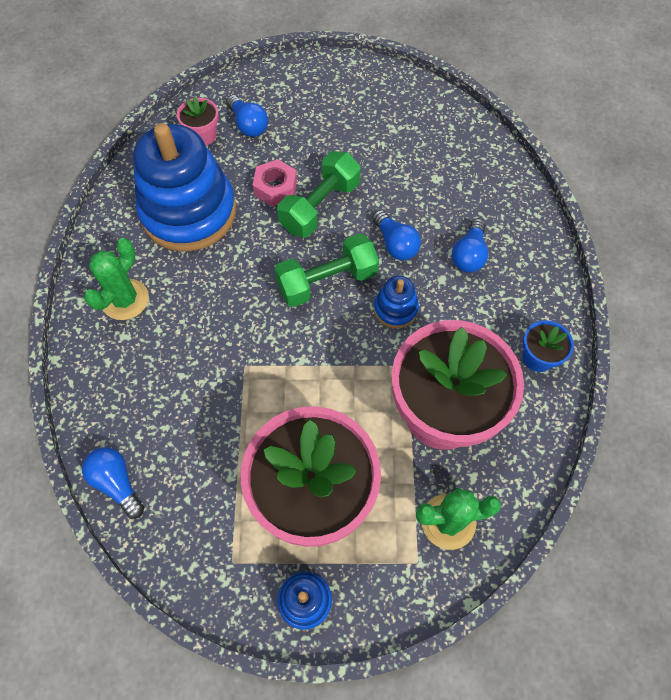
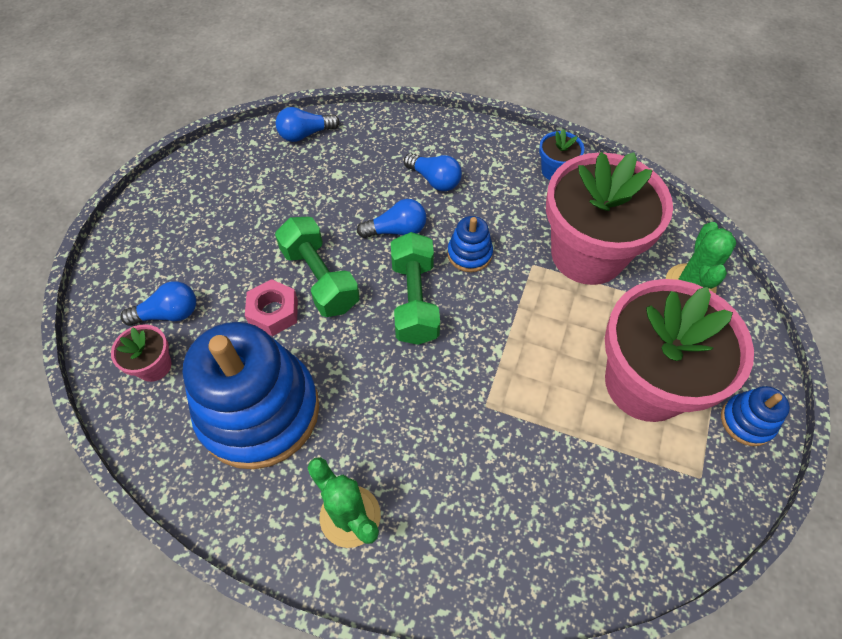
camera: 70 degrees left, 5 degrees down
(117, 483) = (590, 580): blue light bulb -> blue light bulb (305, 134)

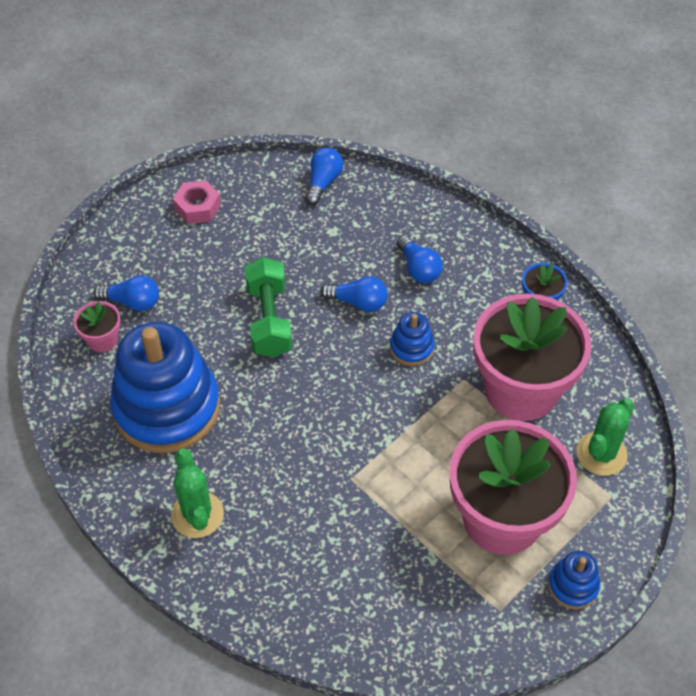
camera: 25 degrees right, 5 degrees down
(273, 312) = (216, 333): pink nut -> pink nut (197, 207)
(305, 134) = (323, 182): blue light bulb -> blue light bulb turned 105 degrees clockwise
(414, 300) = (340, 369): green dumbbell -> none

